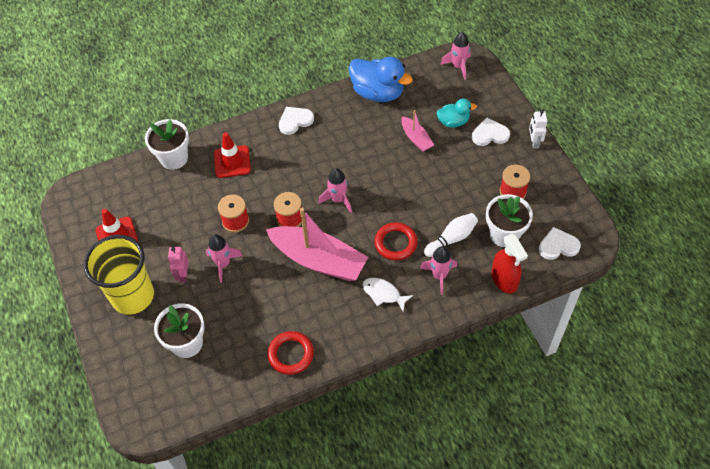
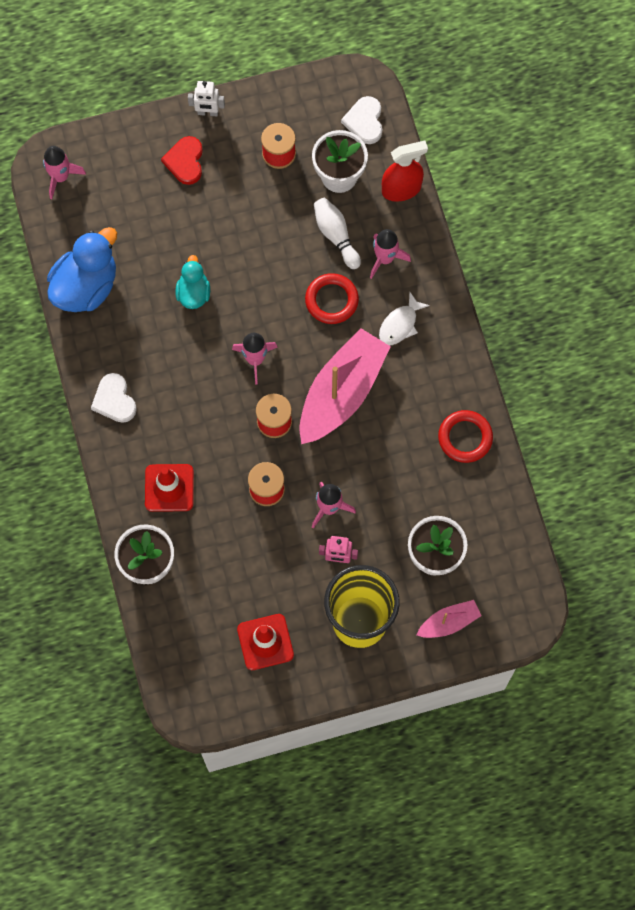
camera: 85 degrees left, 15 degrees up
(416, 138) = (174, 251): pink boat -> pink boat (449, 622)
(453, 122) = (156, 201): turquoise duck -> turquoise duck (193, 293)
(490, 134) = (185, 161): white heart -> red heart

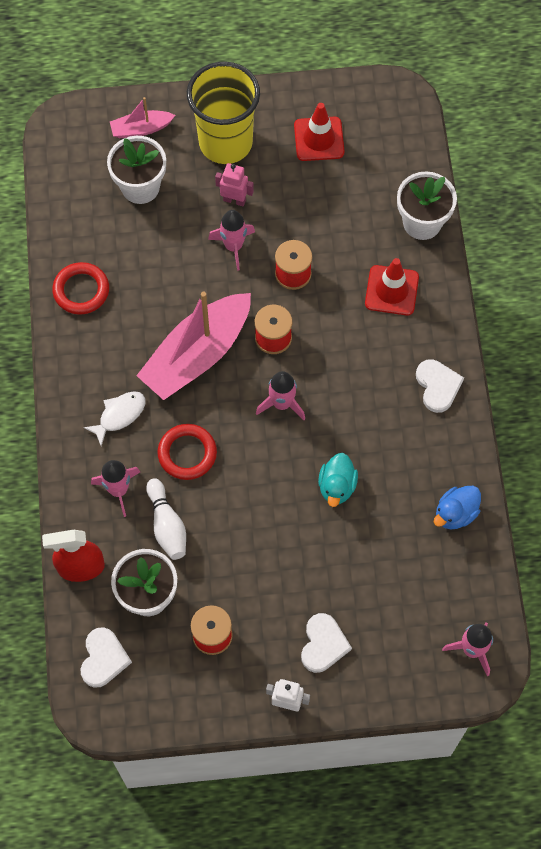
camera: 170 degrees left, 5 degrees down
(86, 286) = (455, 513): blue duck -> blue duck, size x0.57
(185, 161) = (323, 644): red heart -> white heart

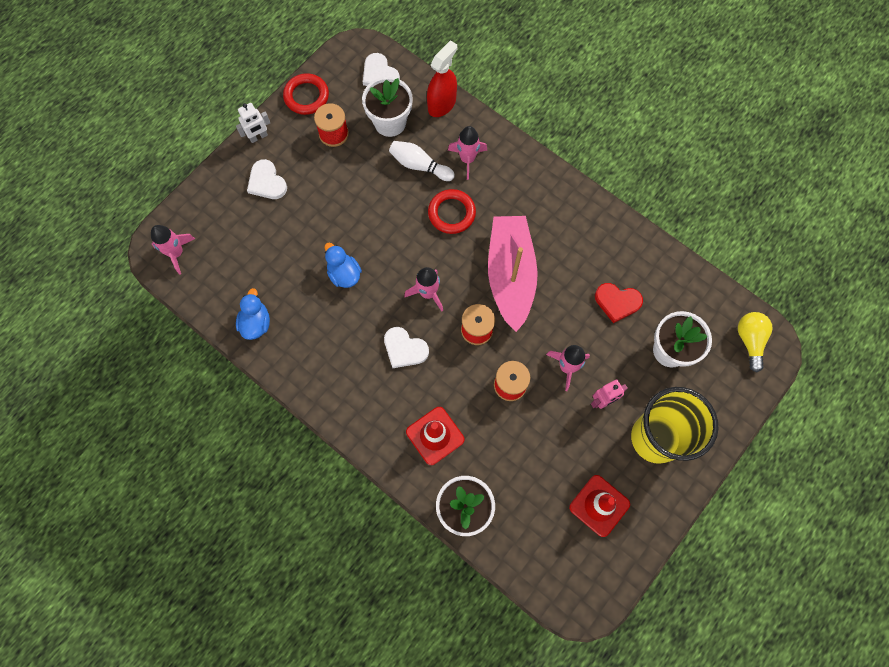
camera: 135 degrees right, 5 degrees up
(73, 140) = (749, 341): none -> yellow light bulb
(81, 290) = (623, 249): red ring -> red ring (306, 96)
(119, 415) = (514, 199): white fish -> none
(137, 256) = (617, 302): none -> red heart
(141, 129) = (719, 392): pink boat -> none
(337, 486) = (344, 274): turquoise duck -> blue duck
(437, 386) = (341, 396): white heart -> white heart (404, 349)

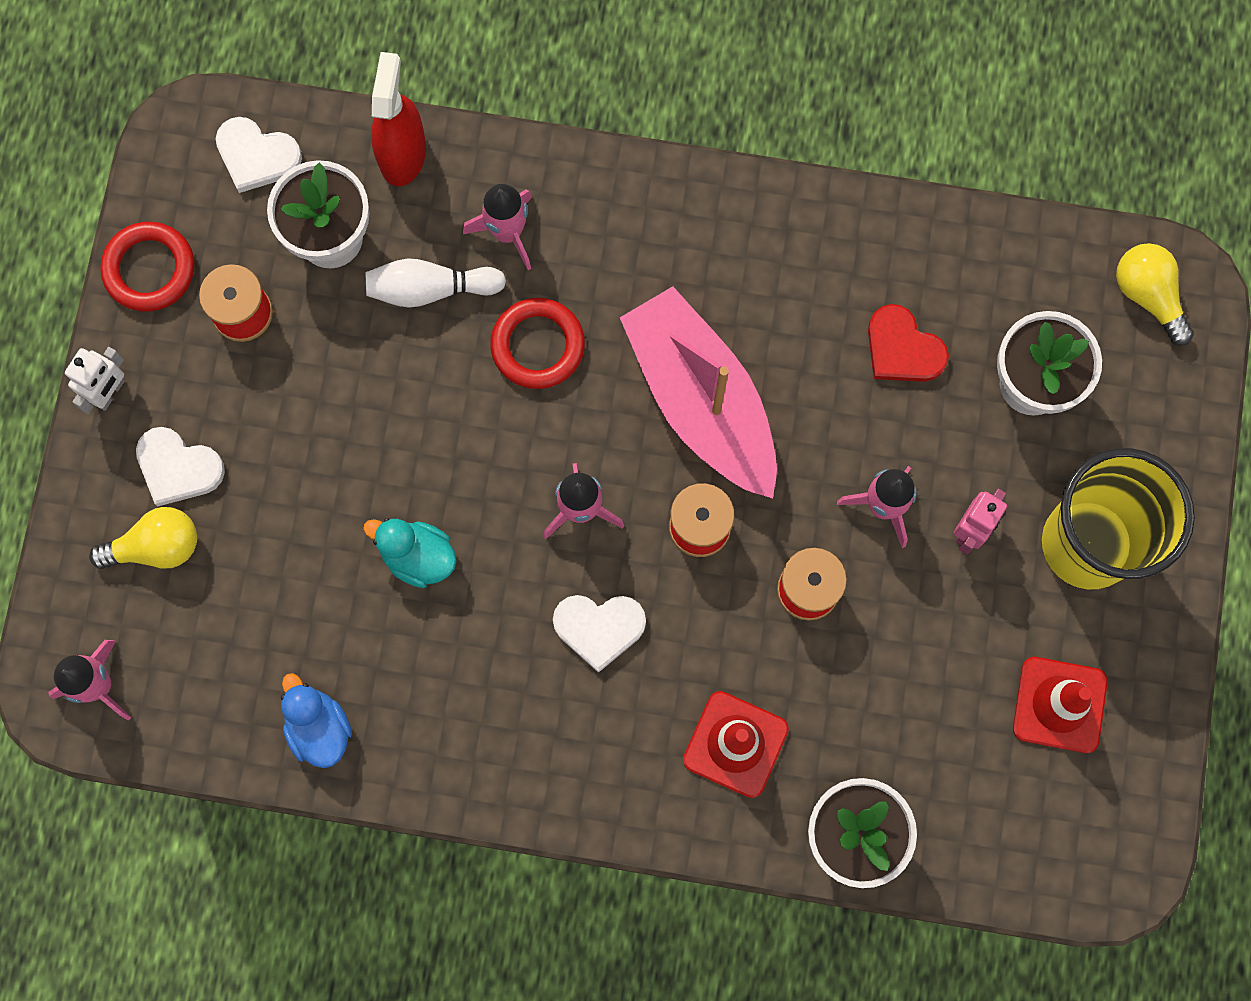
camera: 30 degrees left, 5 degrees up
(237, 209) = (156, 547): none -> yellow light bulb
(344, 274) = (418, 557): blue duck -> turquoise duck
(617, 302) = (902, 349): red heart -> red heart turned 60 degrees clockwise

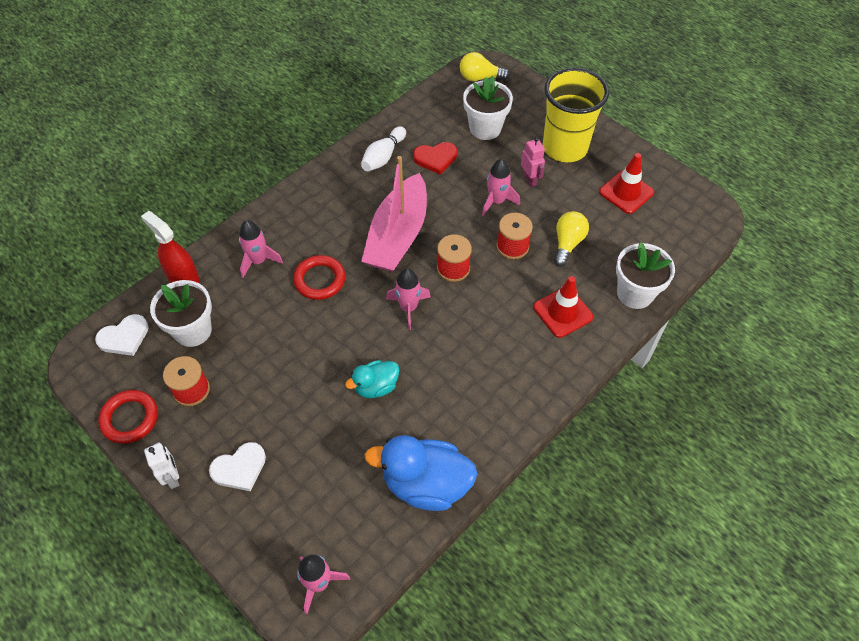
camera: 55 degrees left, 20 degrees down
(156, 547) = (270, 505): yellow light bulb -> yellow light bulb (567, 243)
(319, 728) = (426, 484): blue duck -> blue duck, size x1.77
(431, 289) = (255, 305): white bowling pin -> white bowling pin (383, 156)
(599, 628) = (469, 333): white heart -> none
(701, 400) = (397, 236): pink boat -> pink boat turned 75 degrees counterclockwise

